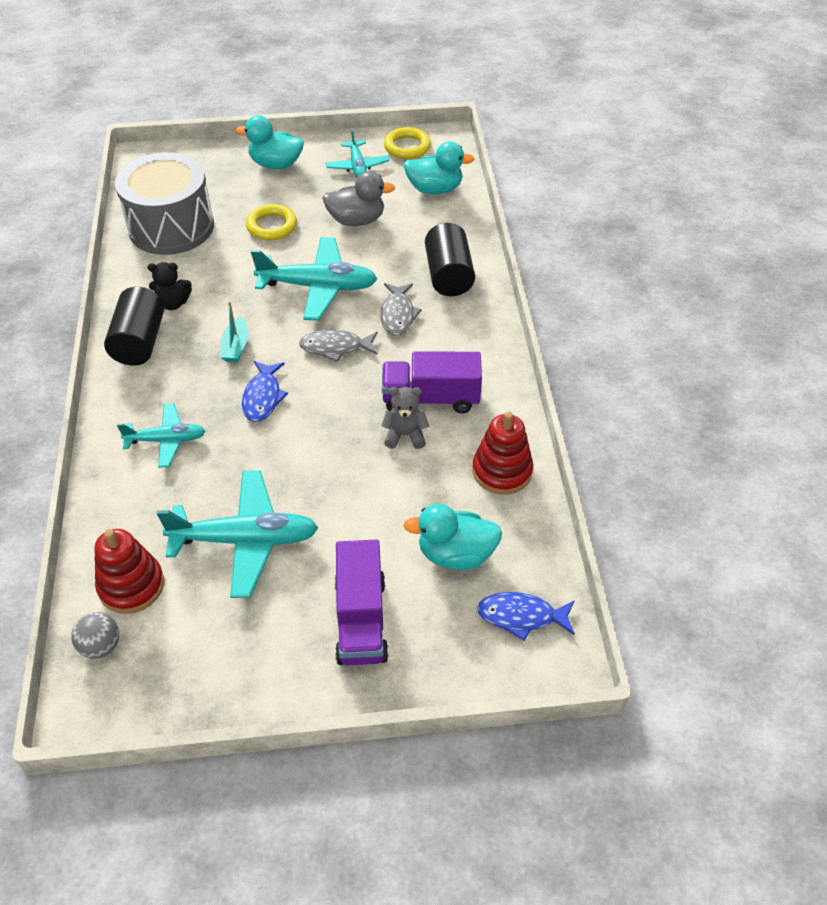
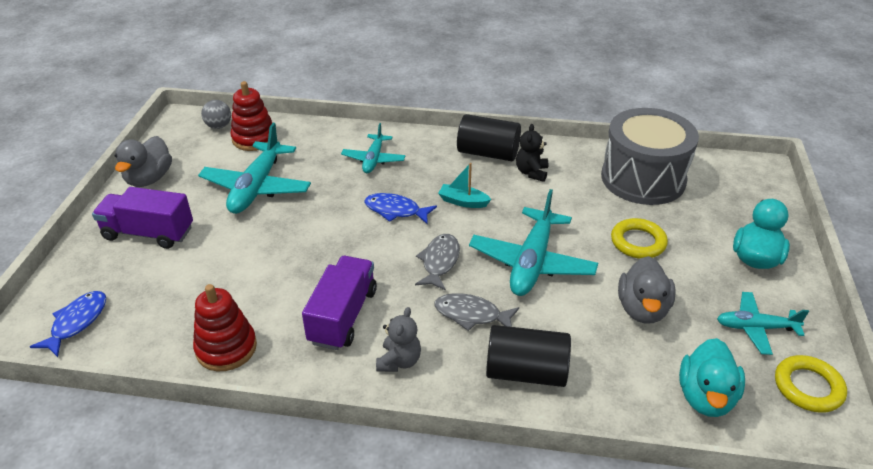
camera: 105 degrees right, 10 degrees down
(249, 676) = (149, 179): none -> grey duck
(405, 435) = (307, 289): grey teddy bear -> grey teddy bear (399, 361)
(455, 554) = (163, 295): turquoise duck -> none

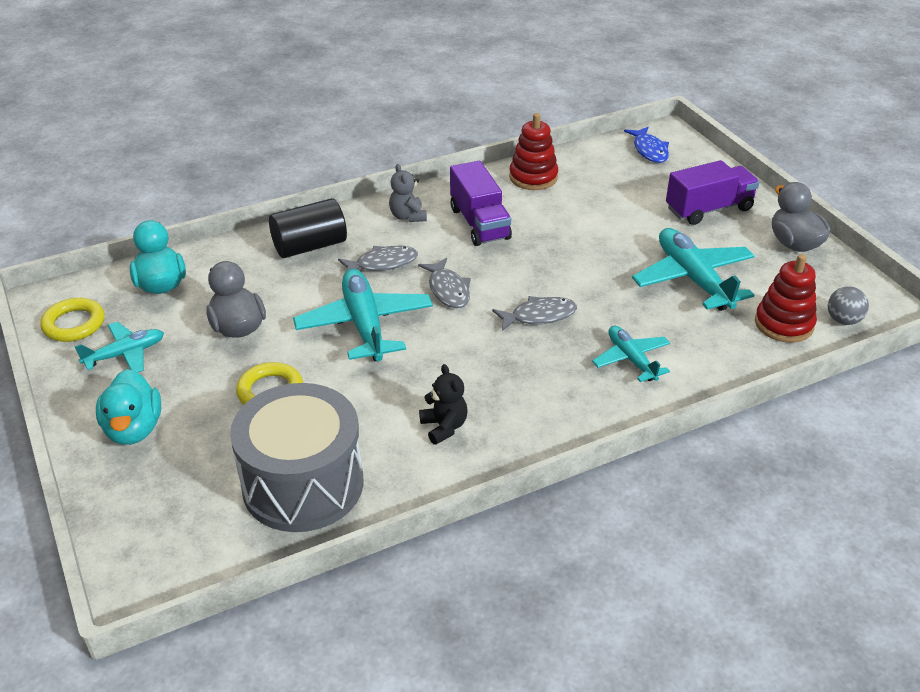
camera: 145 degrees right, 0 degrees up
(395, 210) = (539, 316): blue fish -> grey fish
(463, 202) = (484, 355): turquoise boat -> none
(488, 153) = (518, 430): black cylinder -> none

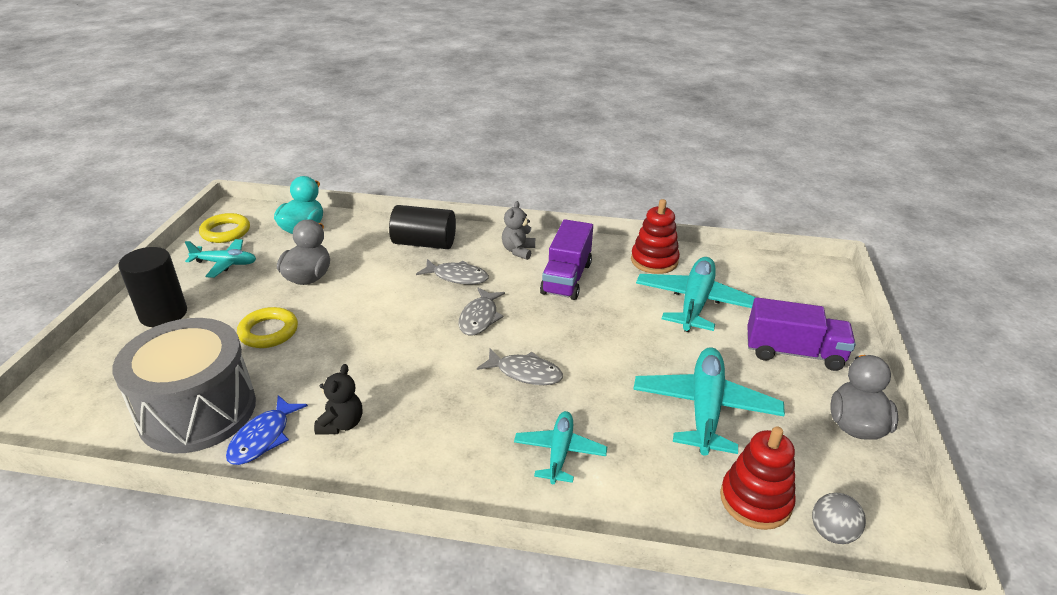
camera: 35 degrees right, 5 degrees down
(134, 429) = (163, 314): turquoise duck -> black cylinder
(365, 325) = (388, 315): turquoise plane -> turquoise plane (695, 303)
(649, 150) = (789, 279): blue fish -> blue fish (263, 437)

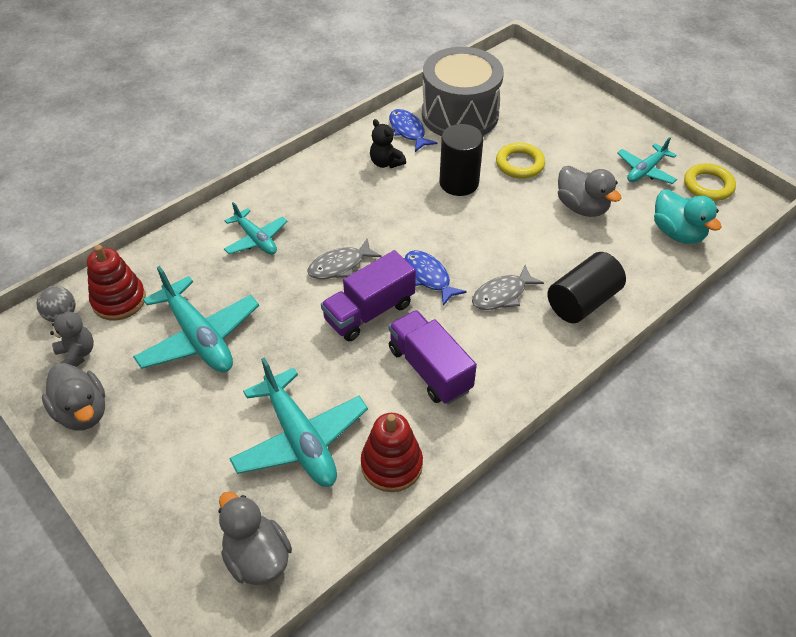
camera: 130 degrees right, 15 degrees up
(163, 314) = (590, 125): black cylinder -> black cylinder (459, 183)
(479, 318) = (429, 277): grey fish -> blue fish
(518, 251) = (509, 363): grey teddy bear -> grey teddy bear (77, 354)
(779, 277) = (257, 557): none -> grey duck
(793, 353) = (172, 451): purple truck -> purple truck (369, 311)

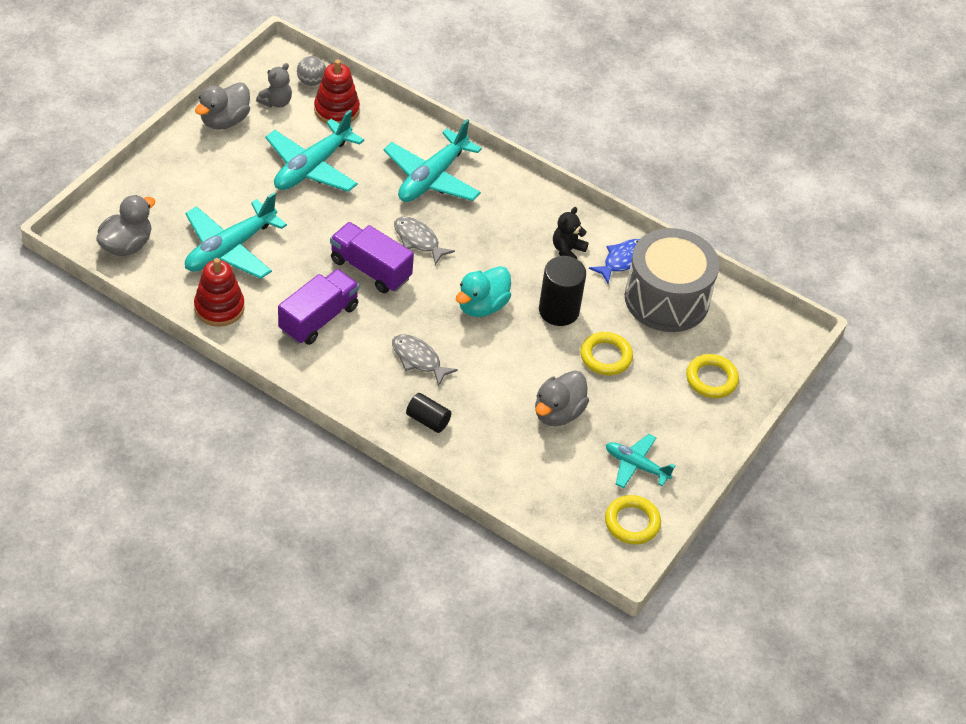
camera: 70 degrees right, 0 degrees up
(256, 239) = (432, 178): turquoise plane -> turquoise plane, size x1.69
(429, 277) = (423, 304): blue fish -> none
(554, 108) = (711, 379): none -> yellow ring
(582, 301) = (428, 420): black cylinder -> black cylinder, size x0.59
(677, 233) = (547, 495): turquoise duck -> turquoise duck (482, 306)

